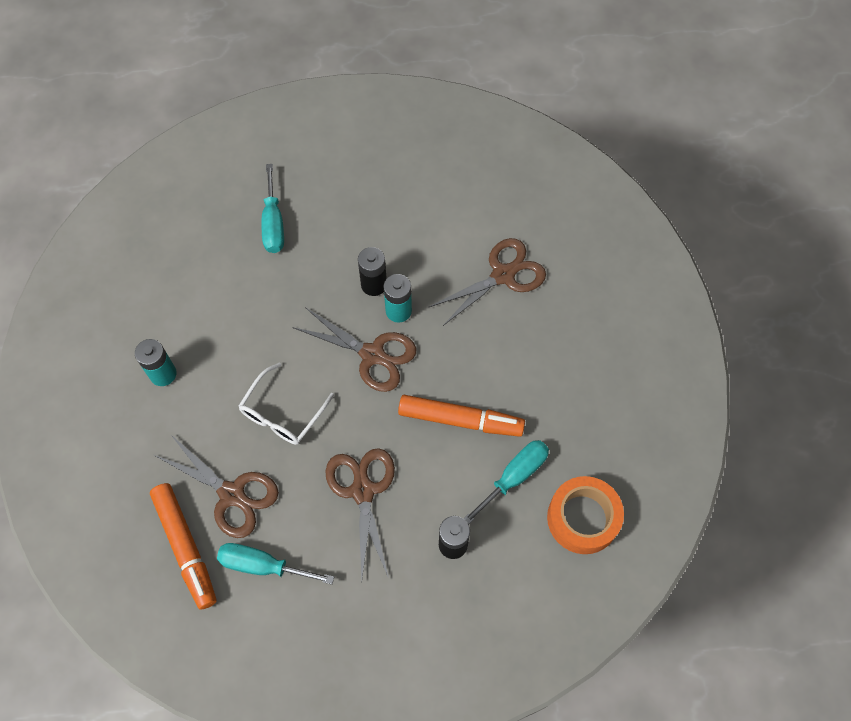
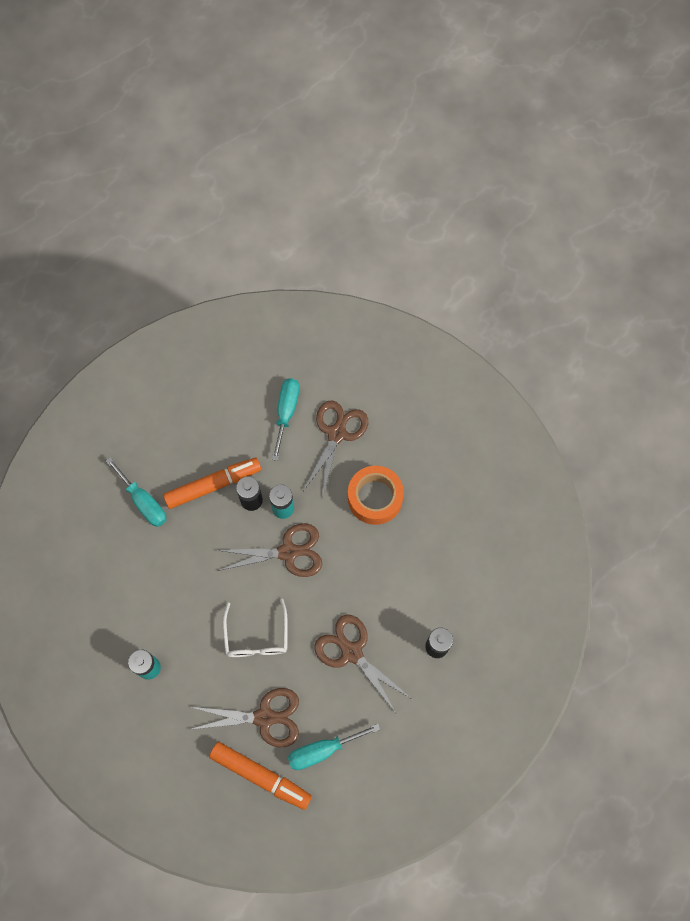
camera: 35 degrees left, 5 degrees up
(460, 420) = (381, 558): orange marker -> orange marker (213, 485)
(514, 477) = (444, 573): turquoise screwdriver -> turquoise screwdriver (286, 412)
(582, 518) = (506, 570): orange tape -> orange tape (375, 498)

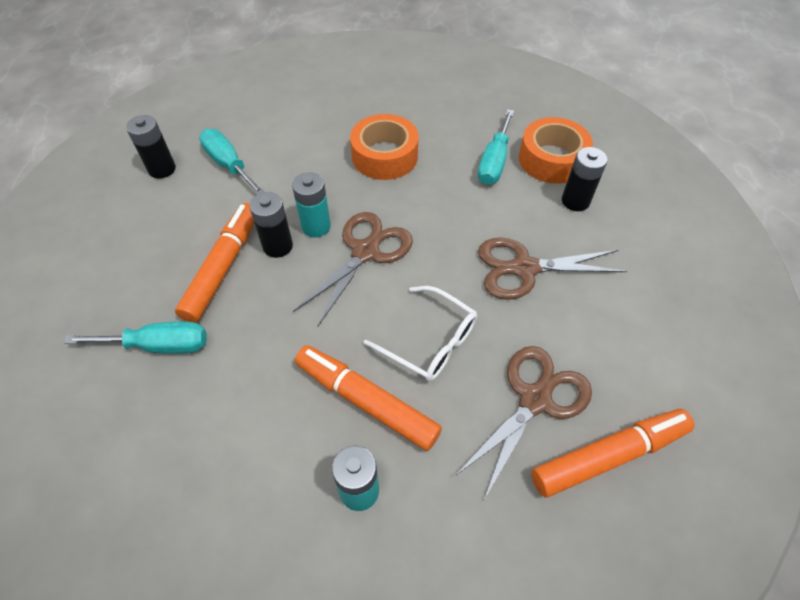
camera: 50 degrees left, 15 degrees down
(196, 632) = (366, 401): none -> orange marker
(250, 378) = (162, 169): none -> black battery
(322, 750) = (619, 366): turquoise screwdriver -> turquoise screwdriver (494, 162)
(337, 433) = (294, 144): brown scissors -> none
(465, 606) = (551, 159): none -> orange tape

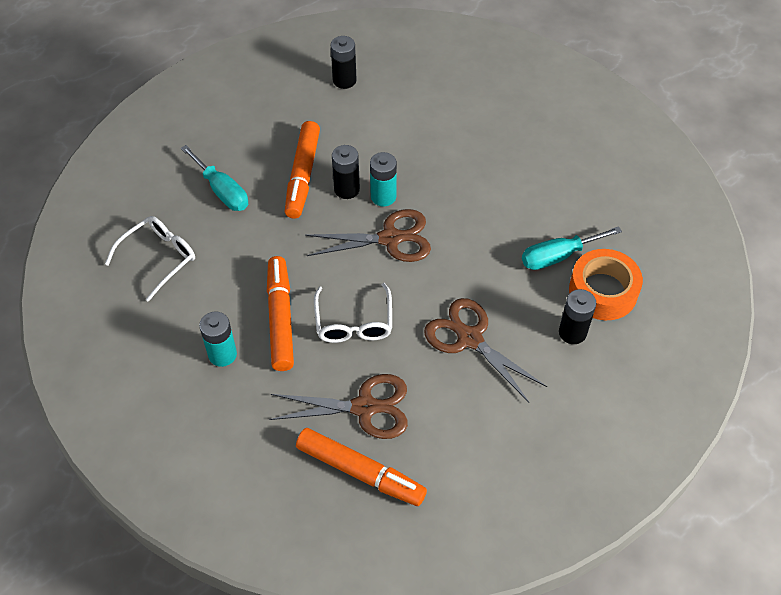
camera: 50 degrees right, 0 degrees up
(170, 469) = (158, 258): none -> white glasses
(223, 267) = (303, 175): orange marker -> orange marker turned 120 degrees clockwise
(229, 165) = (385, 110): turquoise screwdriver -> none
(384, 156) = (489, 187): orange tape -> none

